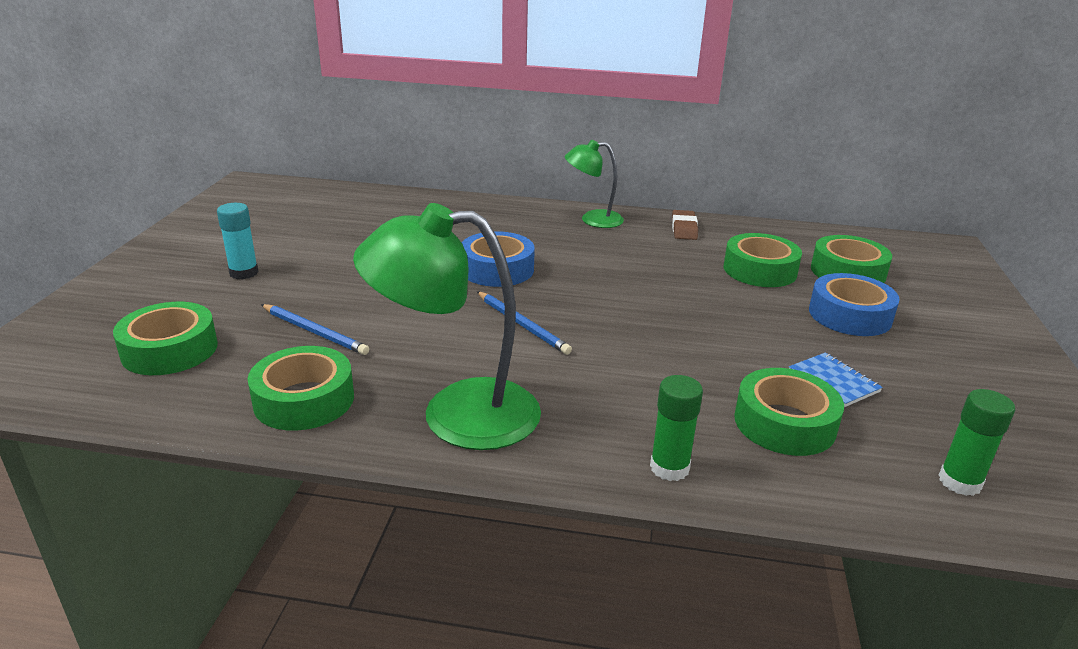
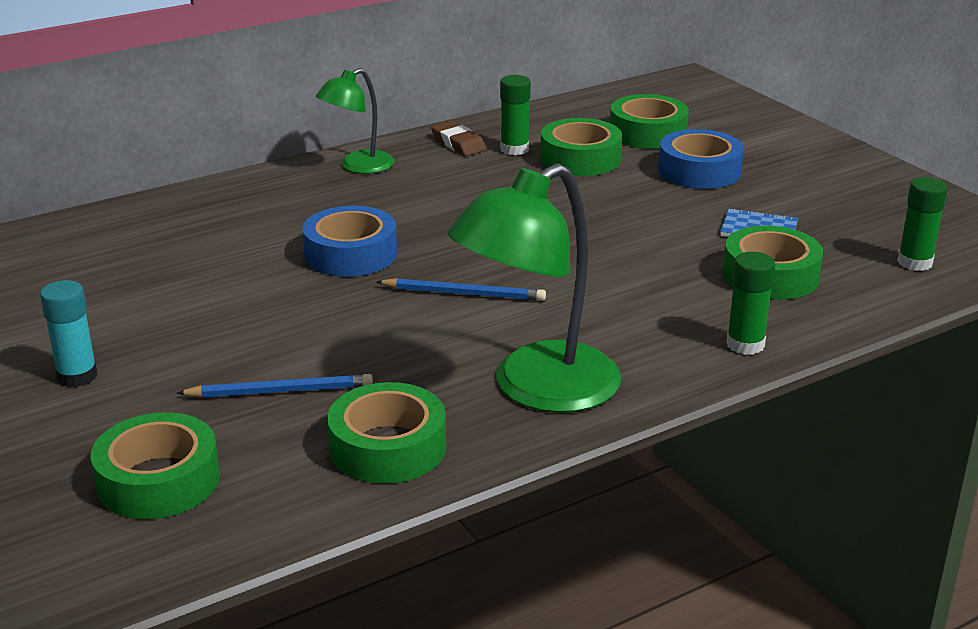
camera: 40 degrees left, 0 degrees up
(719, 246) = (514, 149): none -> green glue stick

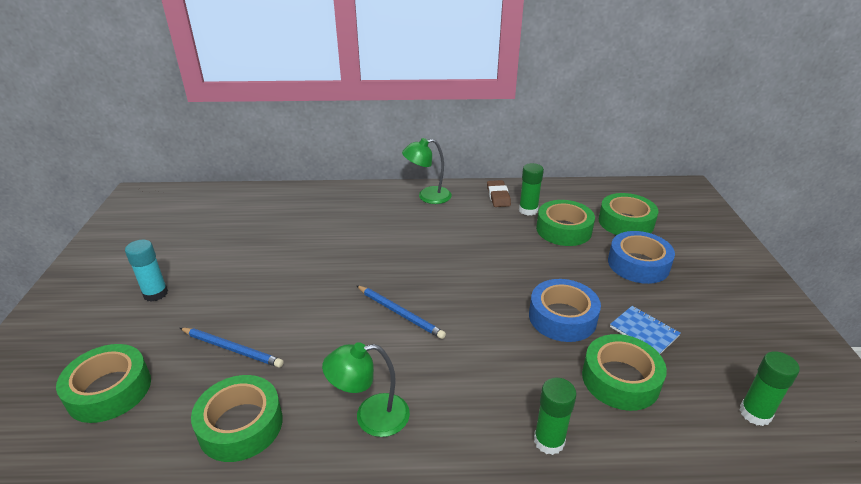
camera: 30 degrees right, 5 degrees up
(351, 254) = (366, 258): blue tape -> blue tape (562, 317)
(537, 389) = (371, 417): green lamp -> green lamp, size x0.57

